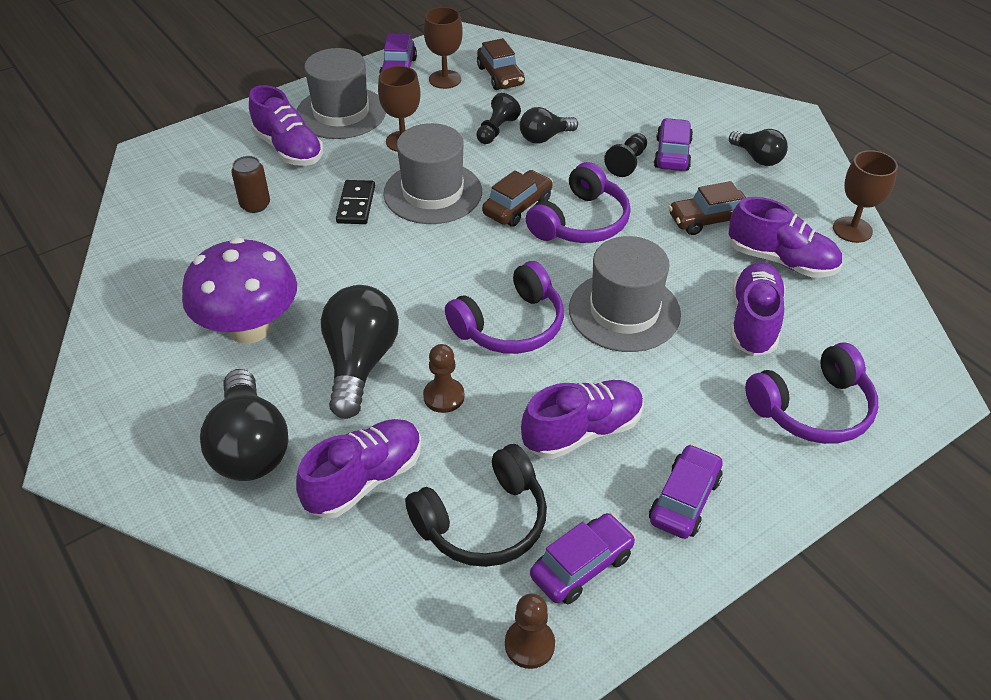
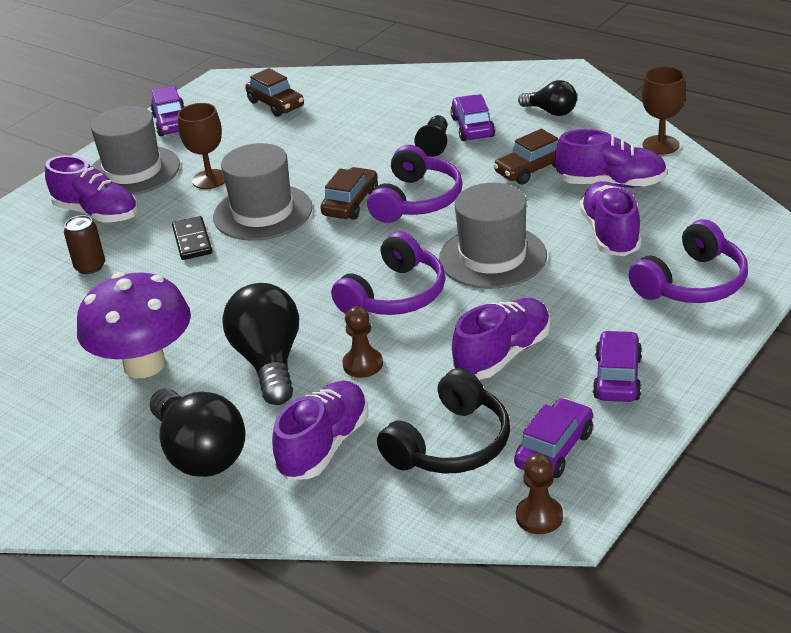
camera: 15 degrees left, 10 degrees down
(445, 79) = (222, 120): brown goblet -> none
(496, 130) = (296, 148): black pawn -> none
(544, 138) = (346, 143): black light bulb -> none

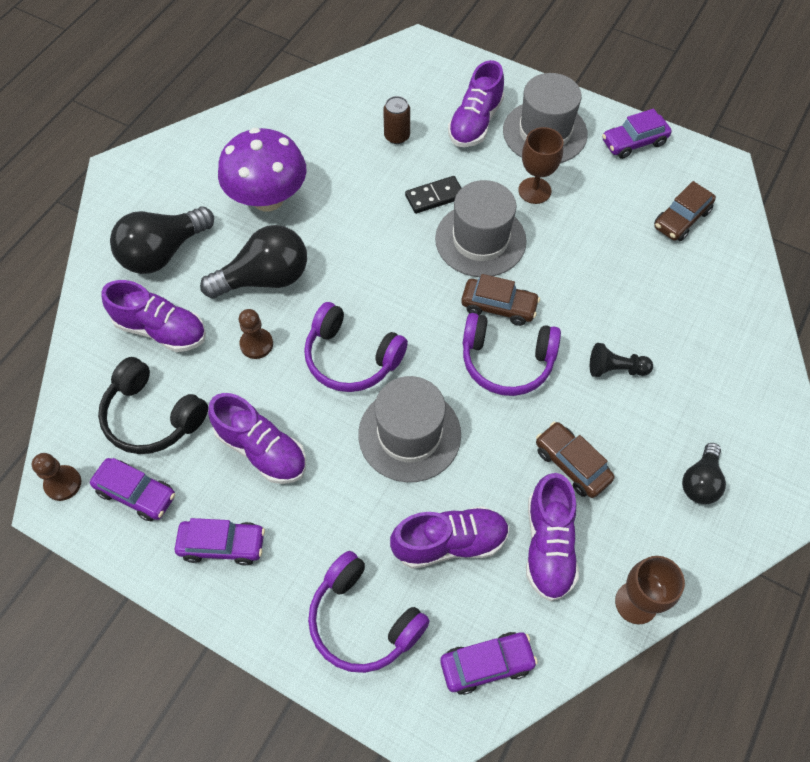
camera: 80 degrees right, 25 degrees up
(472, 127) = (655, 402): purple car -> purple car (486, 664)

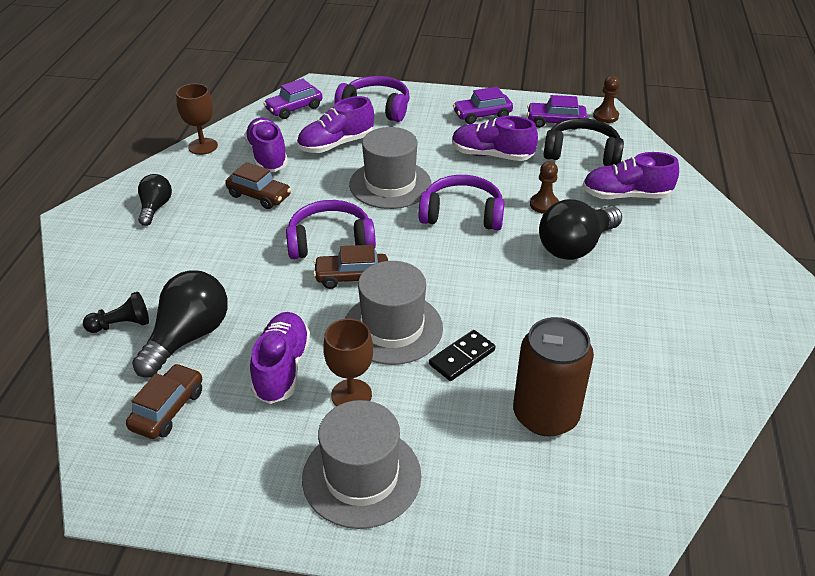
camera: 160 degrees right, 20 degrees down
(163, 253) = (680, 242): black light bulb -> black light bulb (188, 337)
(268, 198) = (631, 309): purple mushroom -> none
(397, 136) = (545, 415): brown can -> brown can, size x1.95
(475, 123) = (458, 463): purple shoe -> purple shoe (282, 368)
(615, 369) = (231, 258): black pawn -> black pawn (121, 325)
(634, 142) = (235, 497): purple car -> none

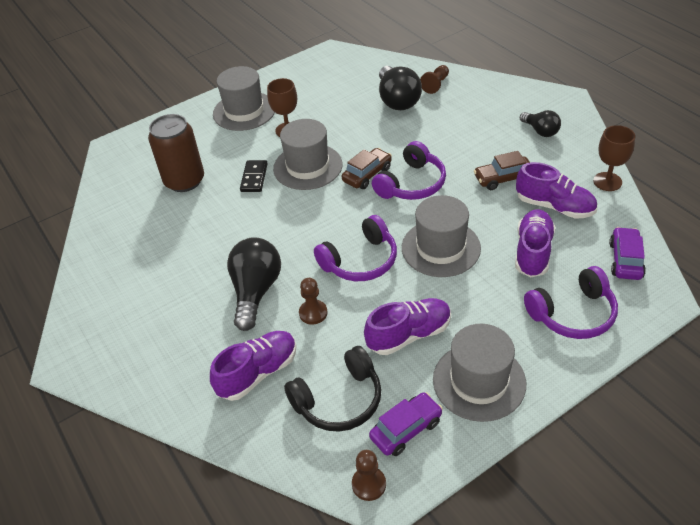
camera: 140 degrees right, 5 degrees up
(121, 325) = (436, 84): black pawn -> brown pawn
(168, 409) = (357, 78): brown car -> none
(282, 368) = (334, 118): purple shoe -> none
(482, 115) = (479, 381): purple car -> grey hat

